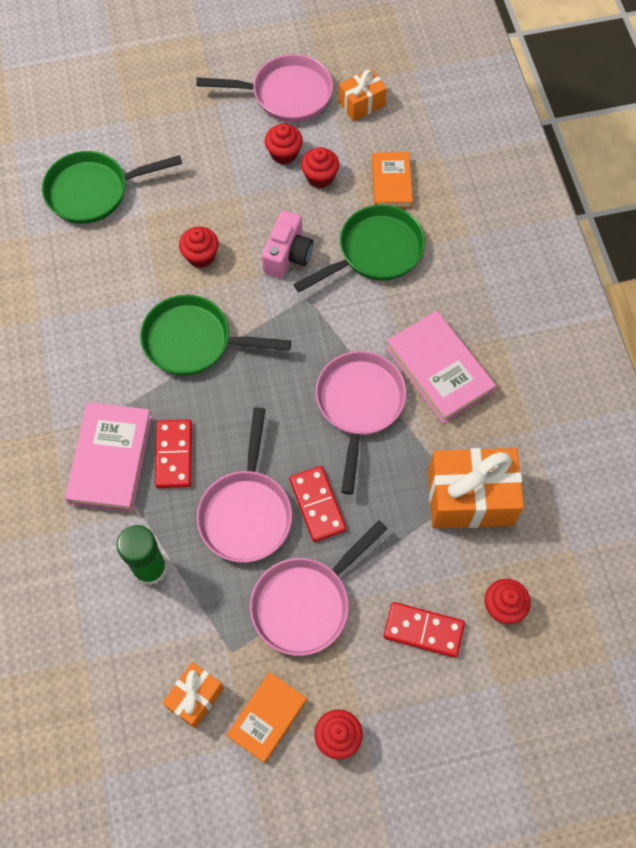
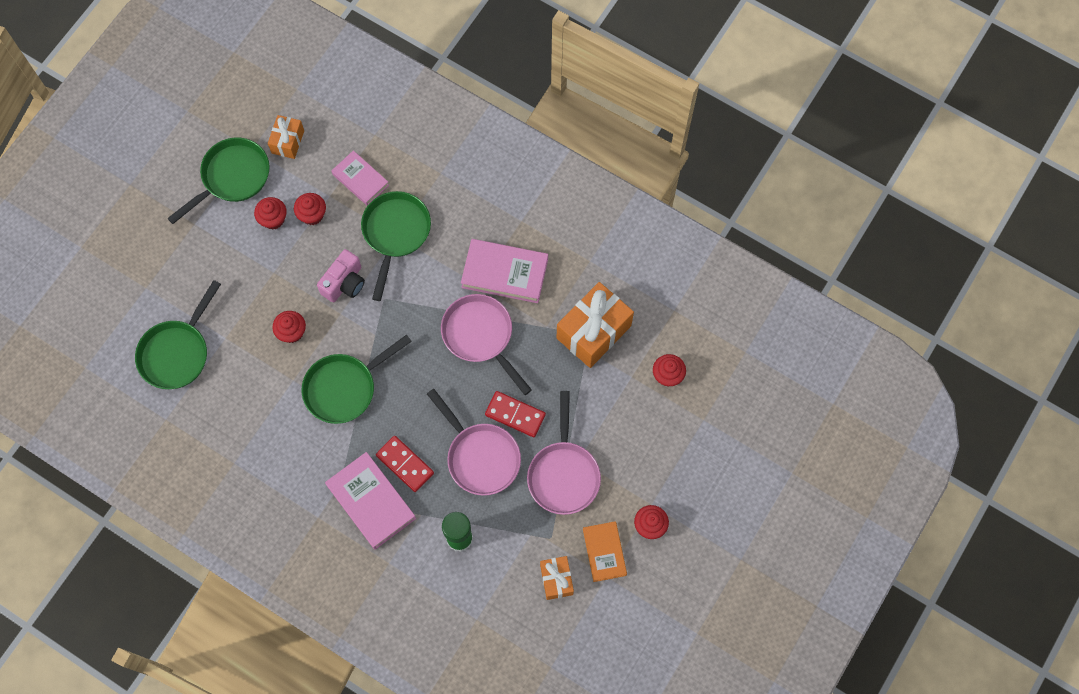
camera: 45 degrees left, 5 degrees up
(286, 94) = (232, 177): pink pan -> green pan
(287, 255) = (344, 283): pink camera -> pink camera turned 60 degrees clockwise
(391, 183) = (360, 180): orange book -> pink book
(423, 630) = (639, 428): red domino -> none

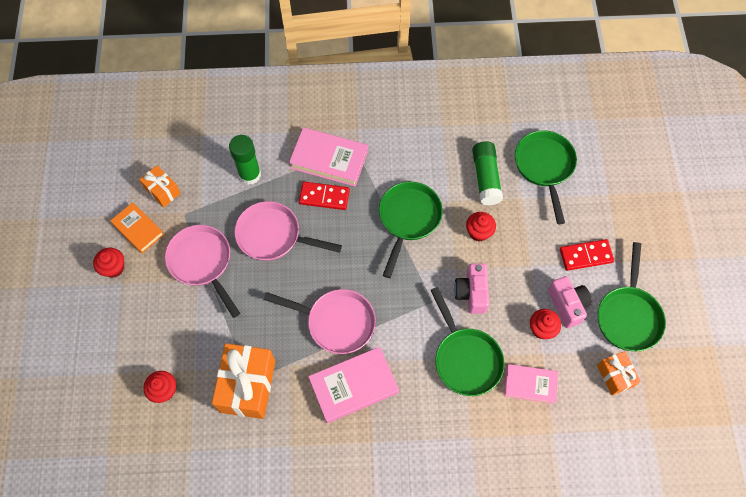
camera: 145 degrees right, 5 degrees down
(240, 379) = (485, 178): none -> green glue stick
(273, 219) = (567, 305): red cupcake -> pink camera
(515, 414) = (268, 281): red domino -> red domino (586, 256)

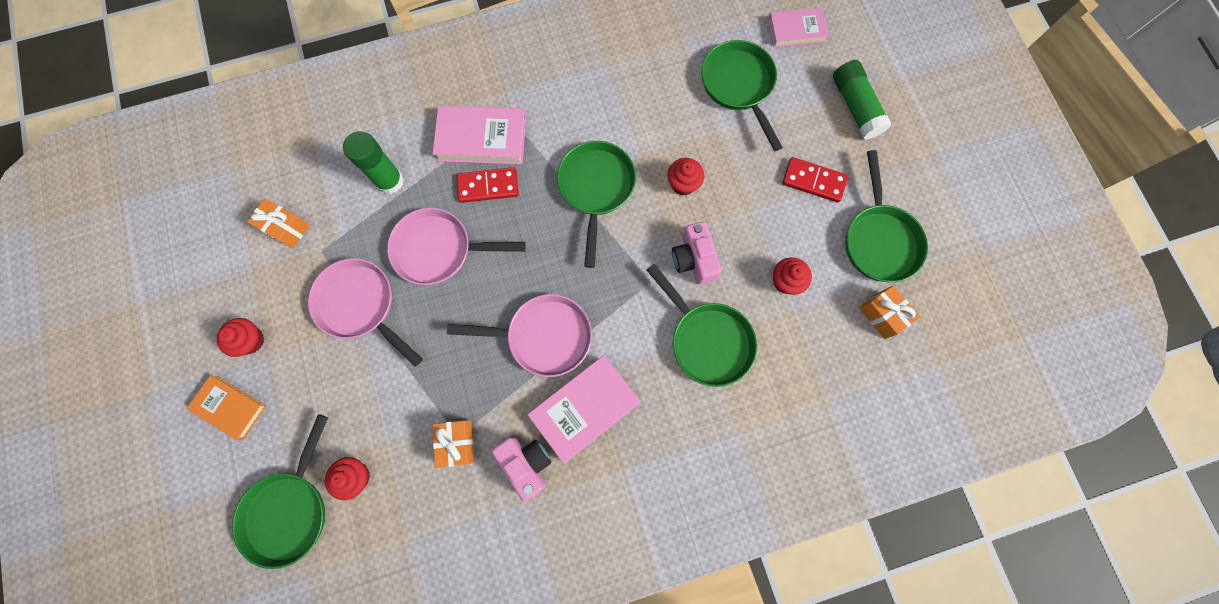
camera: 15 degrees left, 10 degrees up
(107, 402) = (289, 510): none -> green pan
(138, 229) = (268, 284): orange book -> orange book (230, 407)
(247, 386) = (457, 443): orange gift -> orange gift, size x0.55
(485, 178) = (674, 116): green glue stick -> green glue stick (855, 106)
(530, 384) = (789, 351): pink book -> pink book (796, 30)
(567, 305) = (807, 245): pink camera -> pink camera (526, 464)
(586, 256) = (813, 181): red domino -> red domino turned 45 degrees clockwise

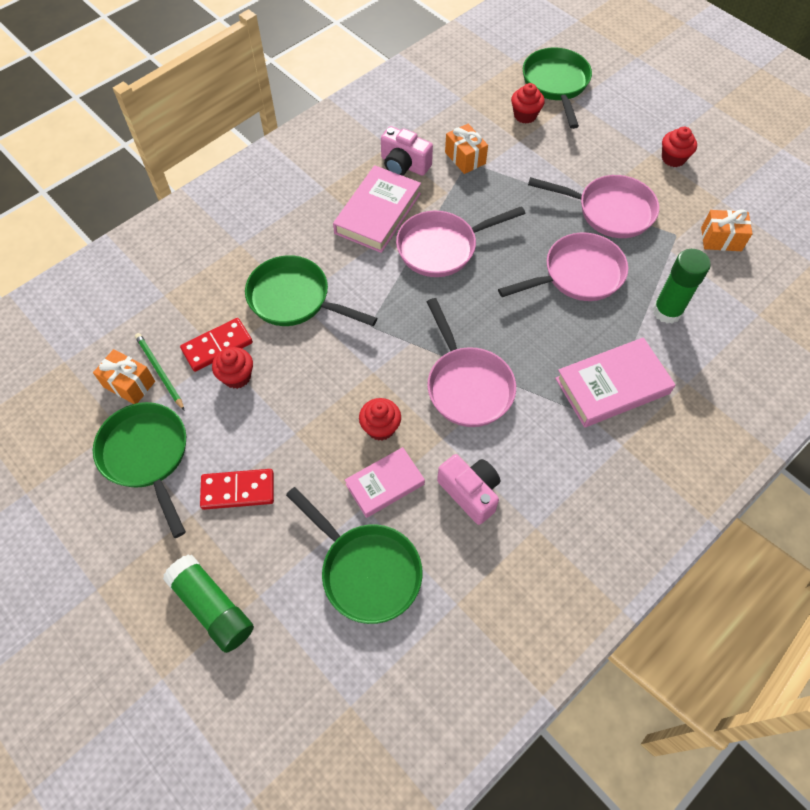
camera: 155 degrees right, 15 degrees down
(230, 407) = (649, 118): orange book -> none
(488, 186) = (573, 344): red domino -> red domino (217, 346)
(596, 188) = (467, 386): green pan -> pink pan
(694, 259) = (336, 360): pink camera -> pink camera (470, 492)
(796, 30) = (322, 688): pink book -> pink book (385, 484)
(852, 316) = (159, 371): none -> green pencil

